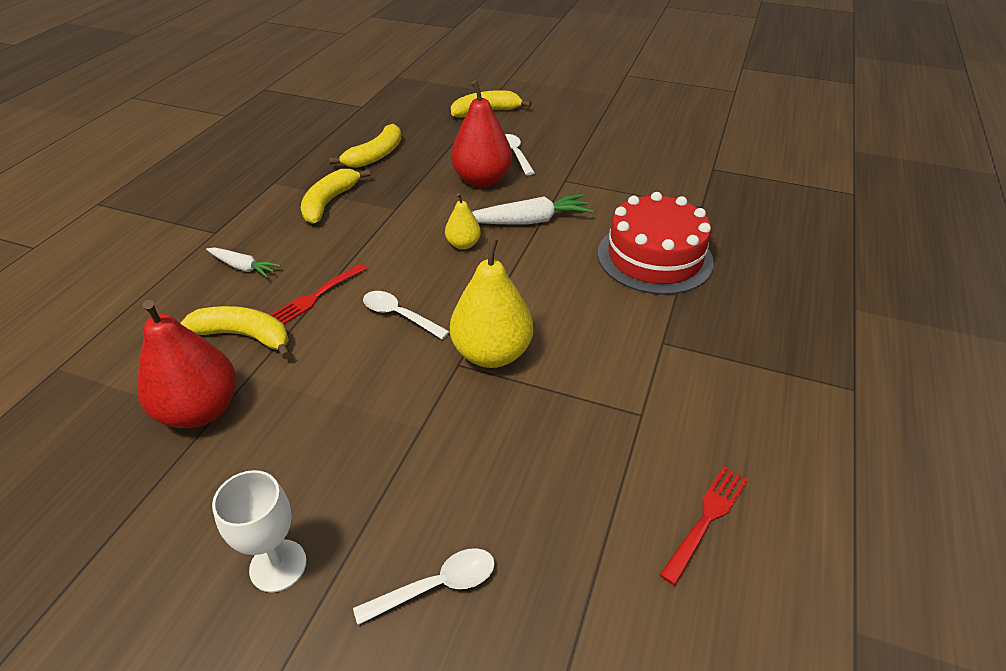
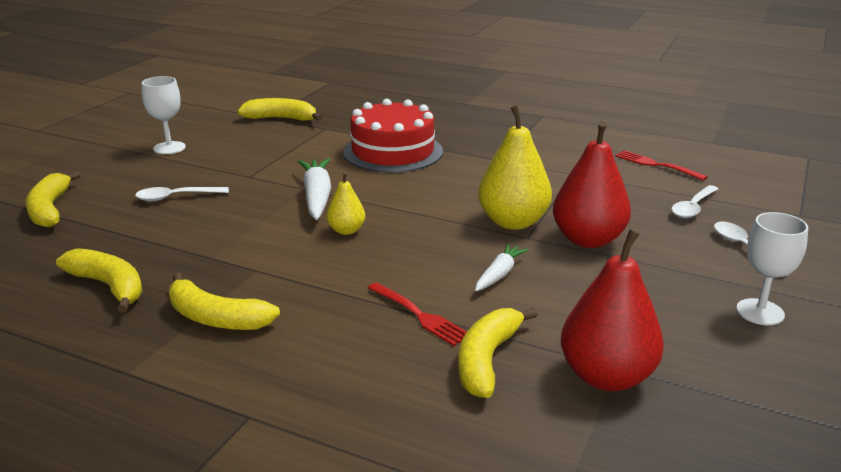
camera: 85 degrees left, 15 degrees down
(243, 267) = (348, 377): white carrot -> white carrot (499, 274)
(399, 315) = (459, 264): white spoon -> white spoon (693, 207)
(482, 180) = (222, 217): red pear -> red pear (588, 239)
(613, 133) = (169, 148): none -> white goblet
(714, 177) = (281, 119): none -> yellow banana

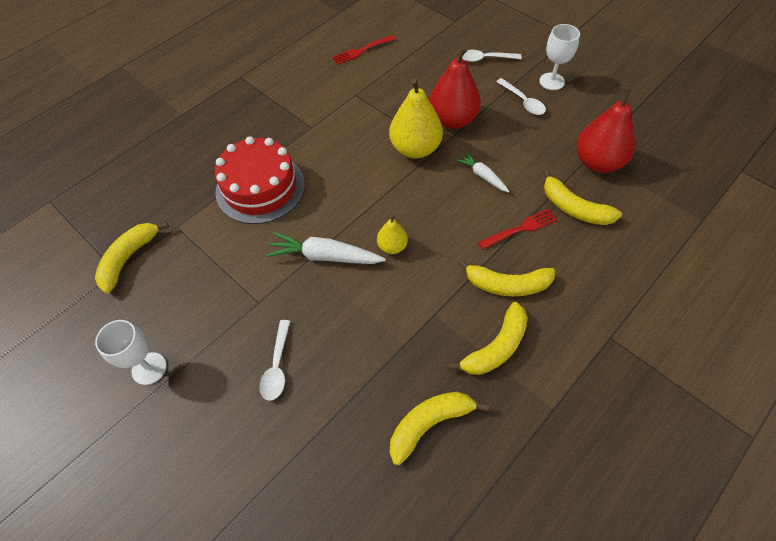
camera: 70 degrees left, 30 degrees up
(50, 209) = (254, 487): yellow banana -> yellow banana (507, 285)
(693, 207) = (429, 58): white spoon -> white spoon (523, 101)

